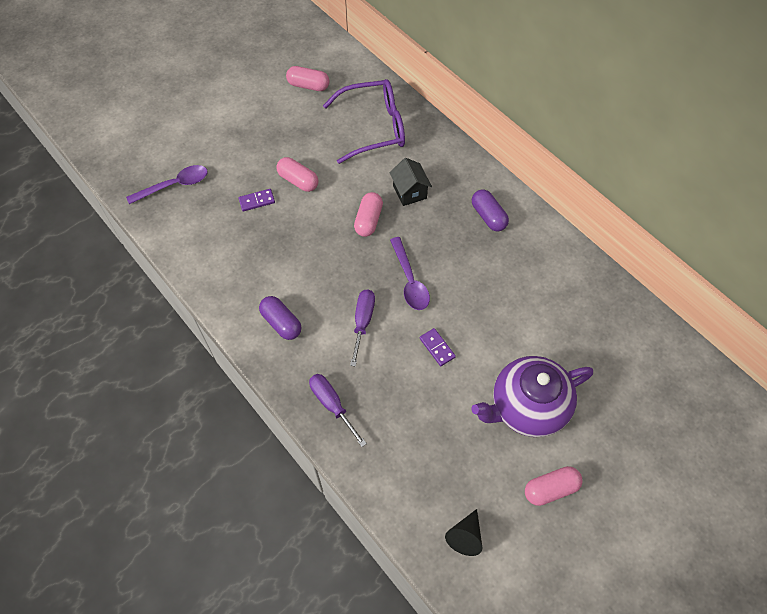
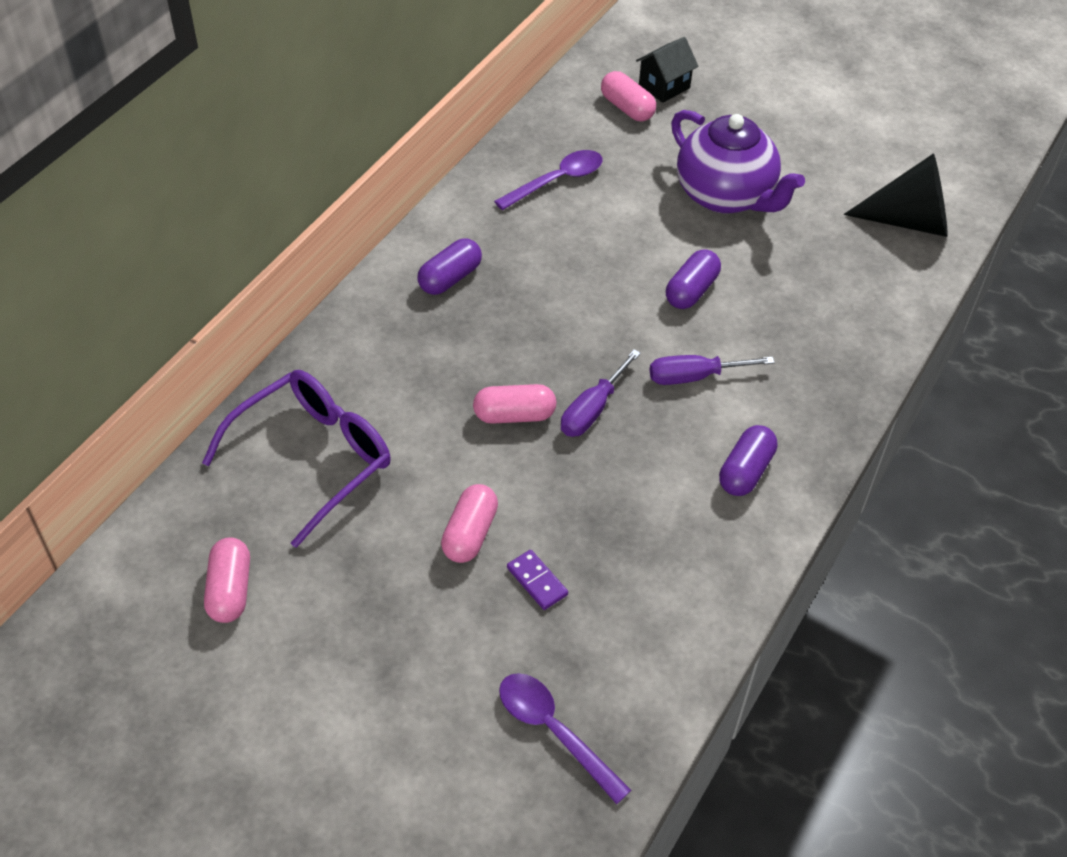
camera: 110 degrees left, 10 degrees down
(332, 405) = (832, 377): purple screwdriver -> purple screwdriver (592, 410)
(373, 127) = (312, 459): purple glasses -> purple glasses turned 75 degrees clockwise
(409, 192) = (438, 377): black house -> black house (664, 86)
(410, 281) = (601, 341): purple spoon -> purple spoon (557, 181)
(437, 348) = (691, 291): purple domino -> purple capsule
(465, 536) = (909, 221): black cone -> black cone, size x1.83
(550, 489) = (812, 163): pink capsule -> pink capsule (627, 108)

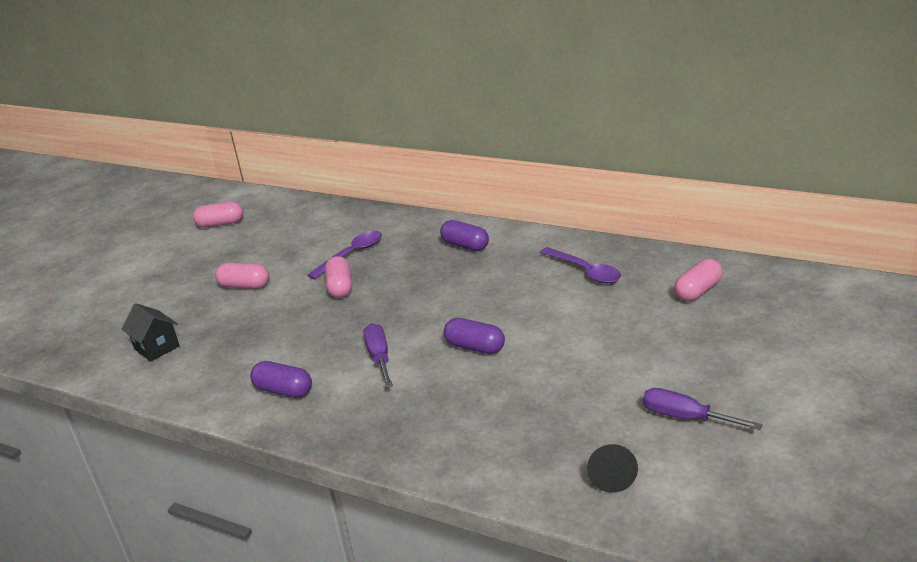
camera: 90 degrees right, 20 degrees down
(312, 459) = (307, 229): purple glasses -> none
(537, 581) = (204, 314): purple domino -> none
(553, 731) = (97, 333): purple spoon -> purple spoon (352, 254)
(592, 410) = (345, 316): purple screwdriver -> purple screwdriver (685, 417)
(664, 86) = (742, 306): black house -> black house (157, 347)
(726, 196) = (601, 354): purple teapot -> none
(909, 221) = (611, 476): black cone -> black cone, size x0.55

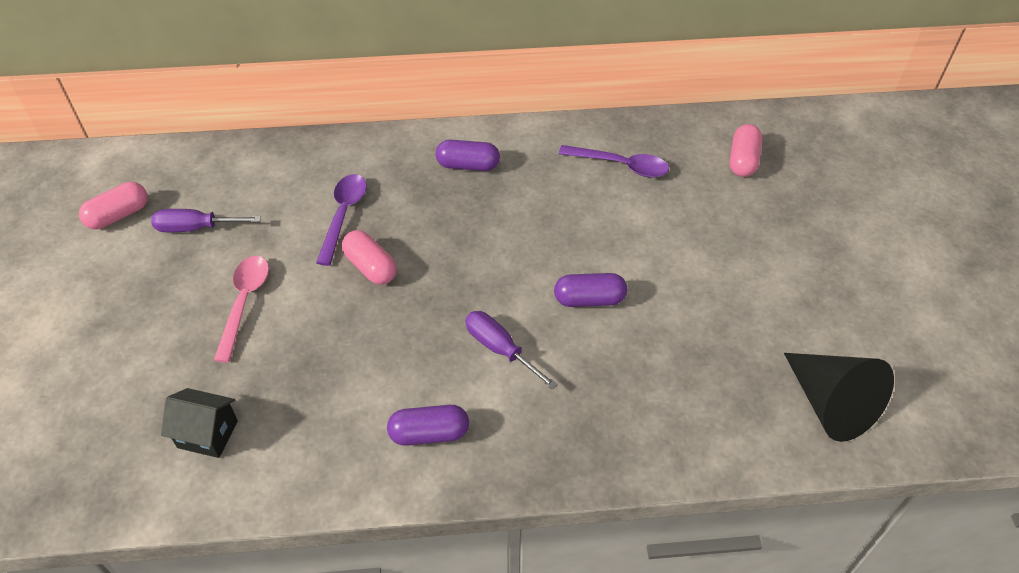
camera: 35 degrees left, 20 degrees up
(245, 286) = (244, 302): pink capsule -> pink spoon
(611, 476) = (830, 404): black cone -> black cone, size x1.83
(685, 417) = (840, 313): purple screwdriver -> purple screwdriver (196, 228)

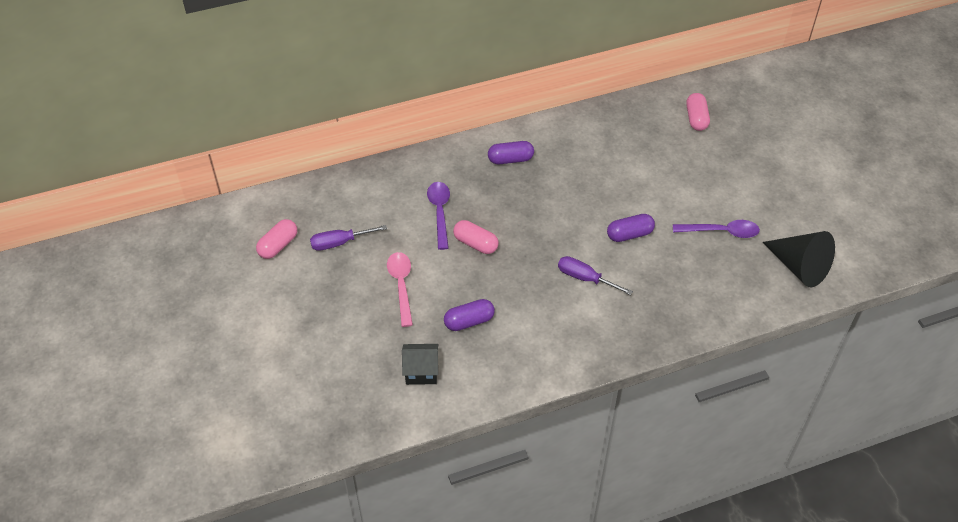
camera: 15 degrees left, 0 degrees up
(429, 433) = (562, 339): purple capsule -> purple capsule (469, 321)
(621, 165) = (616, 138): purple spoon -> purple spoon (721, 232)

